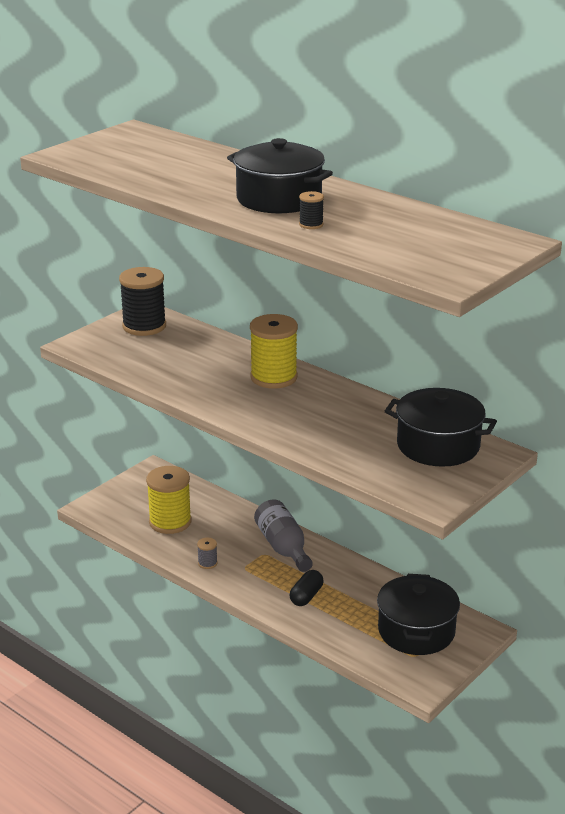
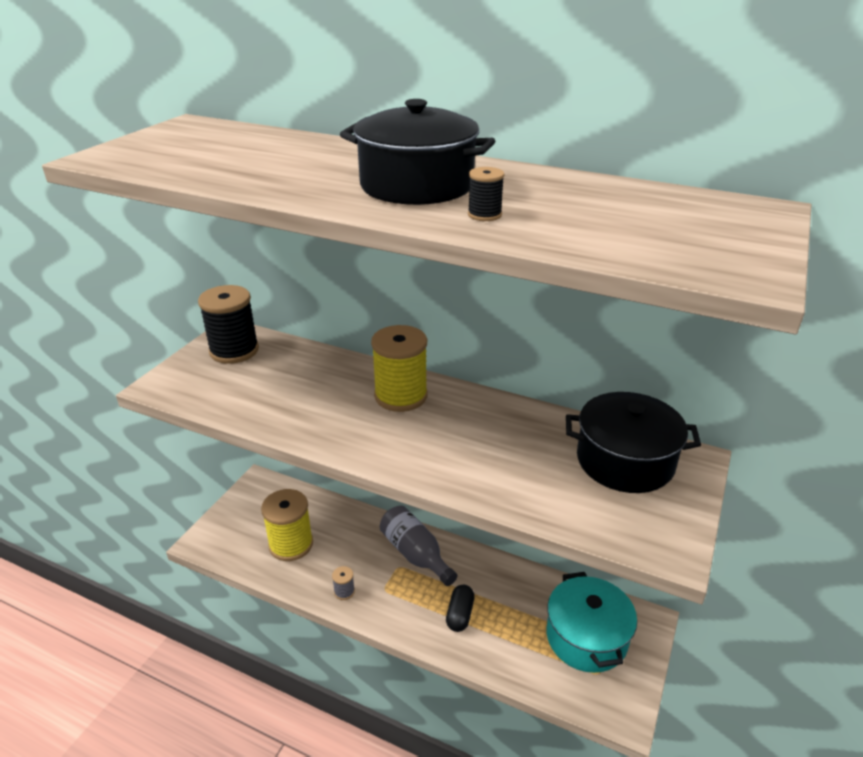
camera: 15 degrees left, 5 degrees up
(416, 631) = (586, 637): black pot -> turquoise pot

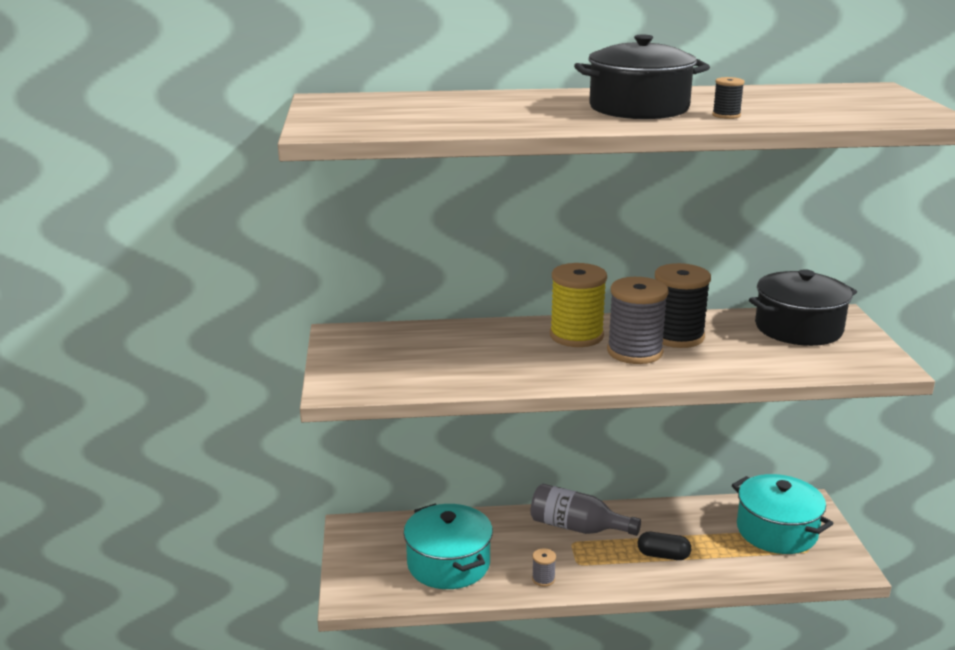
camera: 30 degrees left, 10 degrees down
(234, 350) = (368, 345): black spool -> black spool (677, 336)
(291, 544) = (448, 564): yellow spool -> turquoise pot
(428, 432) = (634, 352): none -> grey spool
(460, 614) = (663, 555): black capsule -> black capsule turned 60 degrees counterclockwise

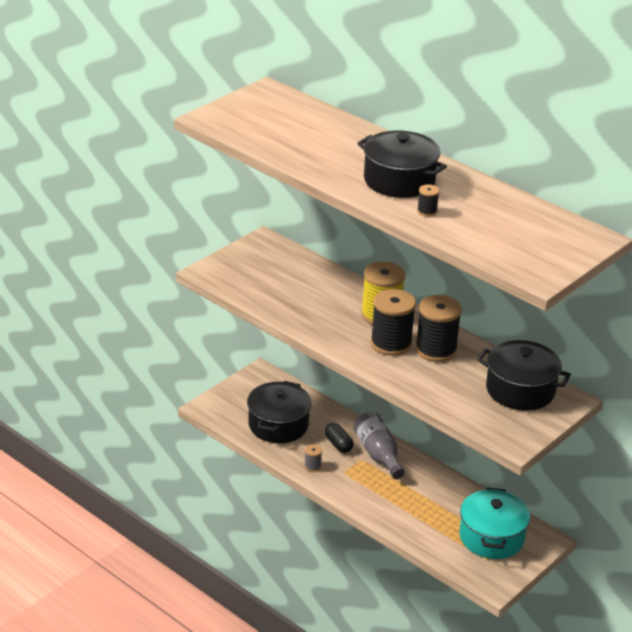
camera: 45 degrees right, 10 degrees up
(448, 564) = (278, 425): turquoise pot -> black pot
(634, 352) = (391, 344): grey spool -> black spool
(663, 555) = (398, 501): black capsule -> black capsule (338, 444)

